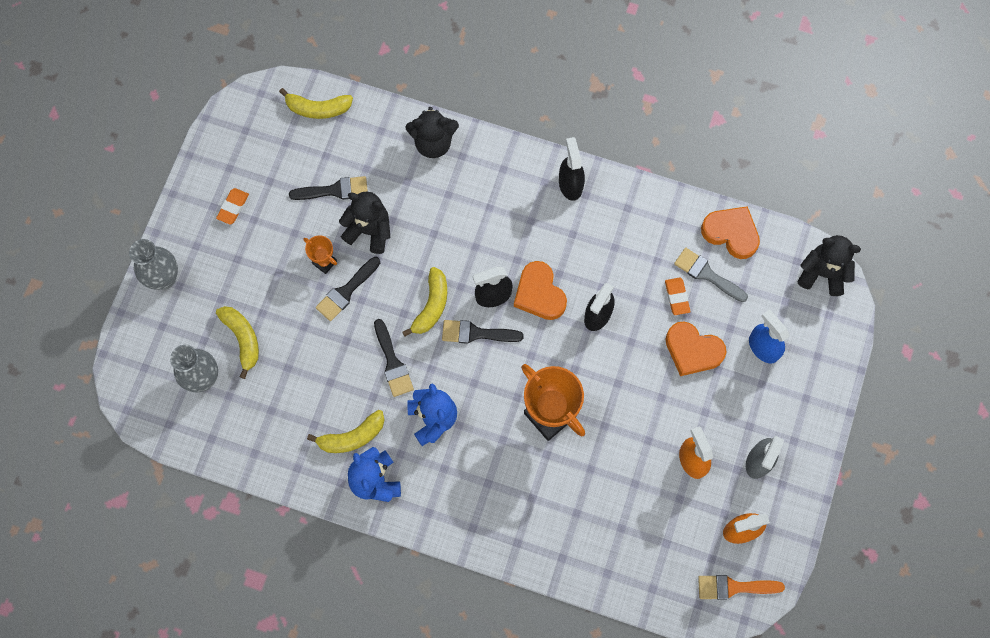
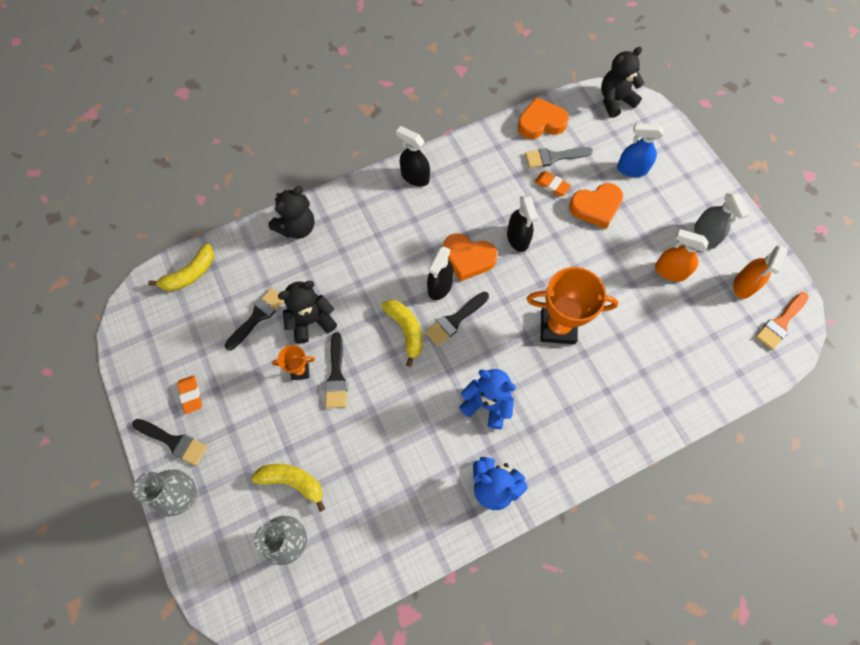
camera: 45 degrees left, 5 degrees down
(352, 437) = (446, 472): yellow banana -> none
(393, 362) = (420, 393): black brush -> black brush (174, 441)

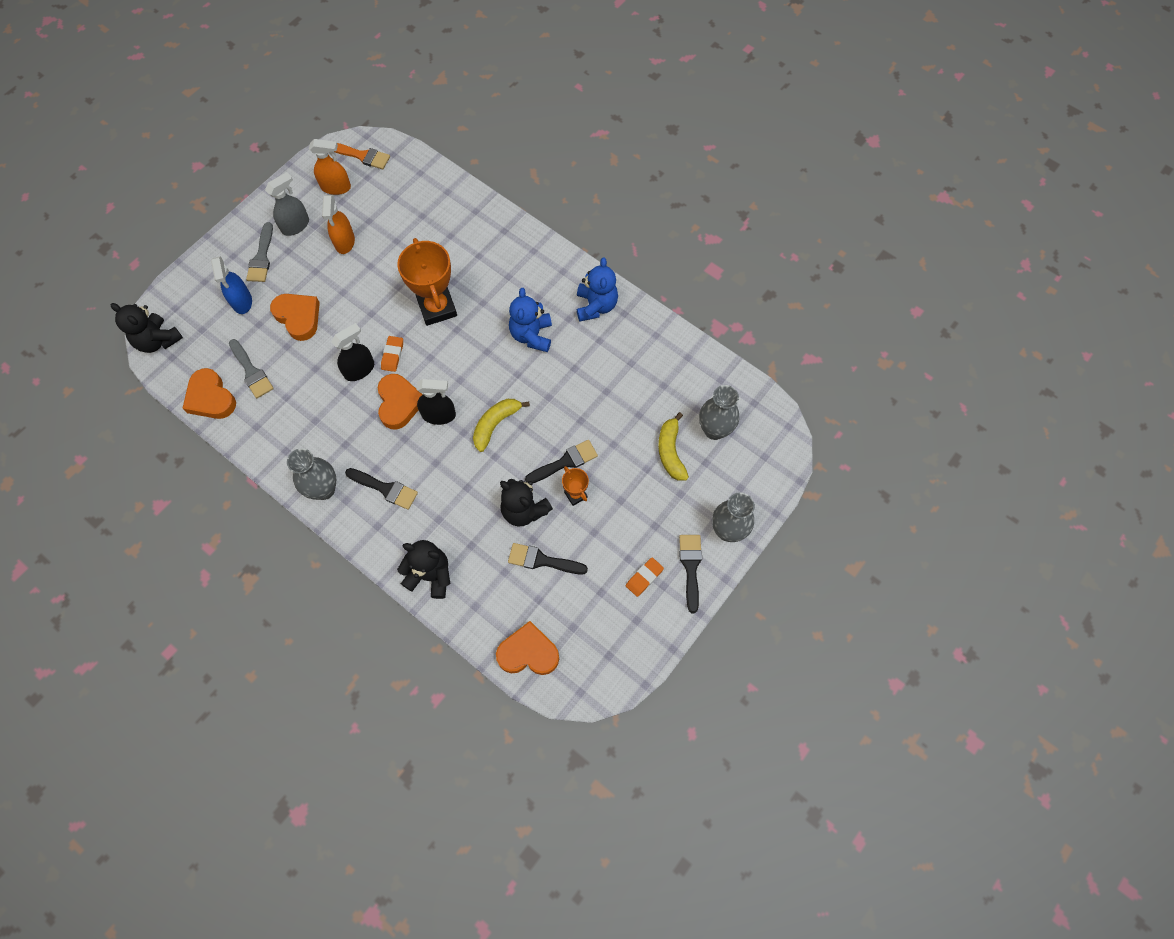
camera: 115 degrees left, 0 degrees up
(190, 274) = (528, 652): yellow banana -> orange heart
(415, 177) = (324, 489): black spray bottle -> grey vase
(455, 320) = (467, 389): black brush -> black brush (385, 489)
(552, 185) = (287, 362): orange eraser -> orange eraser (392, 355)
(676, 197) = (262, 257): none -> grey brush

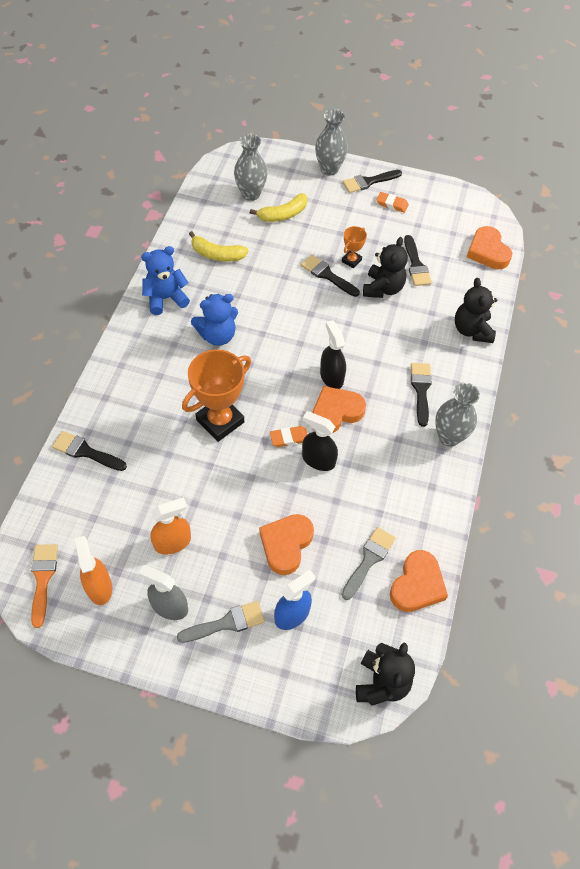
camera: 115 degrees left, 10 degrees down
(456, 205) = (85, 452): none -> black brush
(495, 424) = (318, 332): yellow banana -> yellow banana (217, 254)

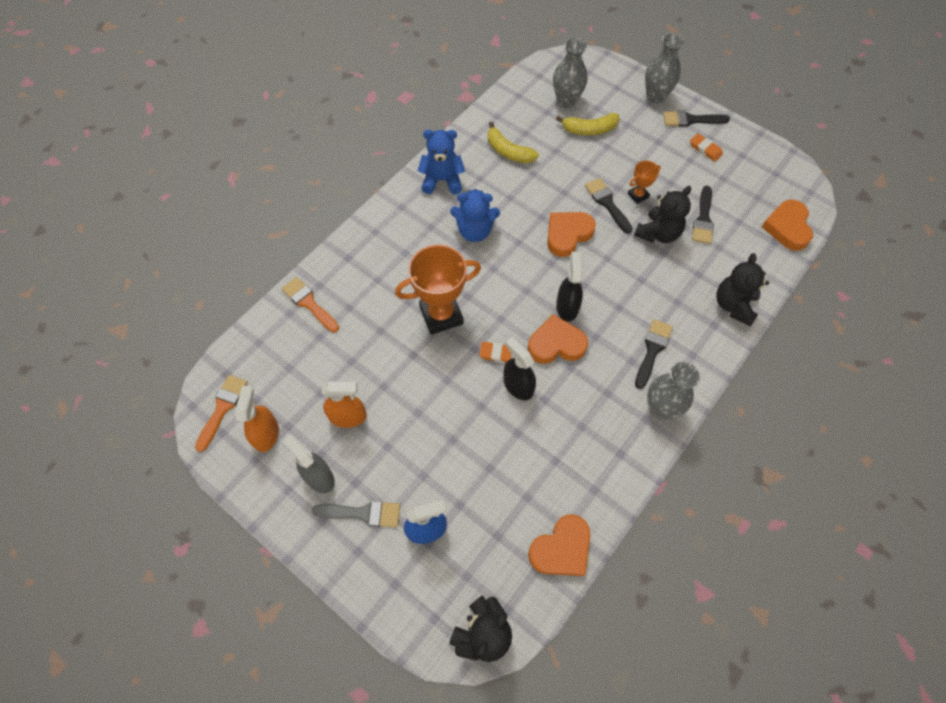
camera: 25 degrees right, 5 degrees up
(85, 452) = (309, 303): black brush -> orange brush
(286, 544) = (451, 458): orange heart -> orange heart (567, 235)
(369, 560) = (524, 504): grey brush -> none

